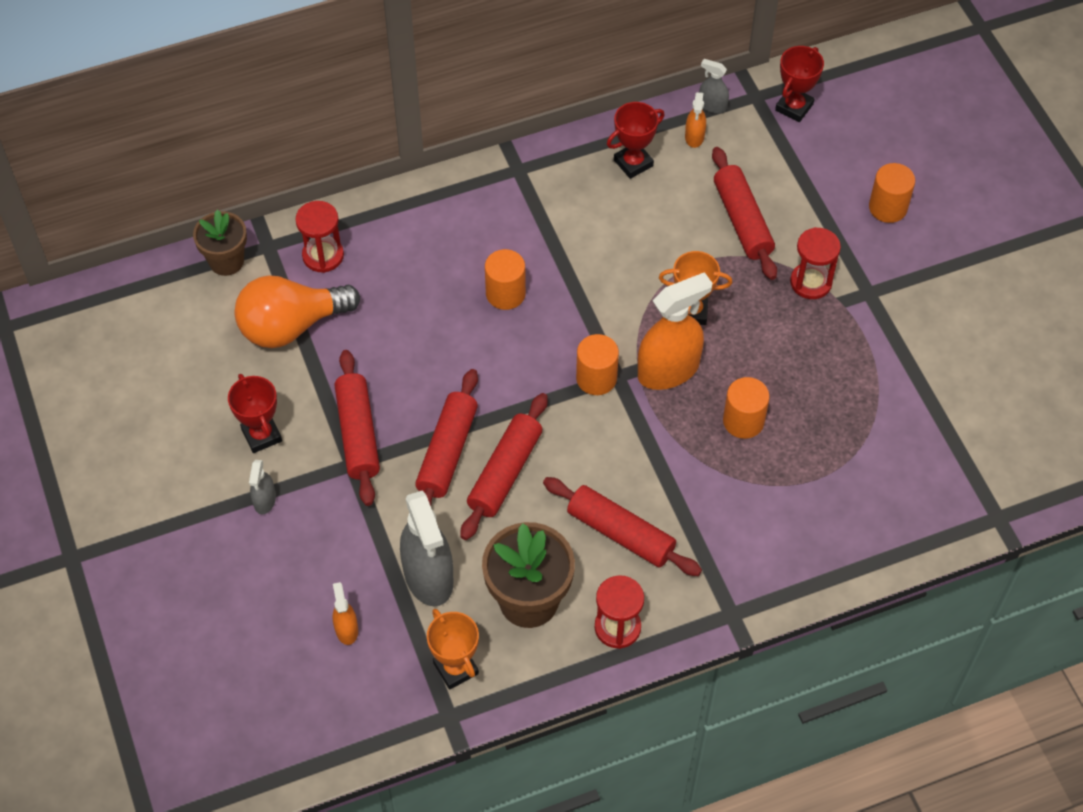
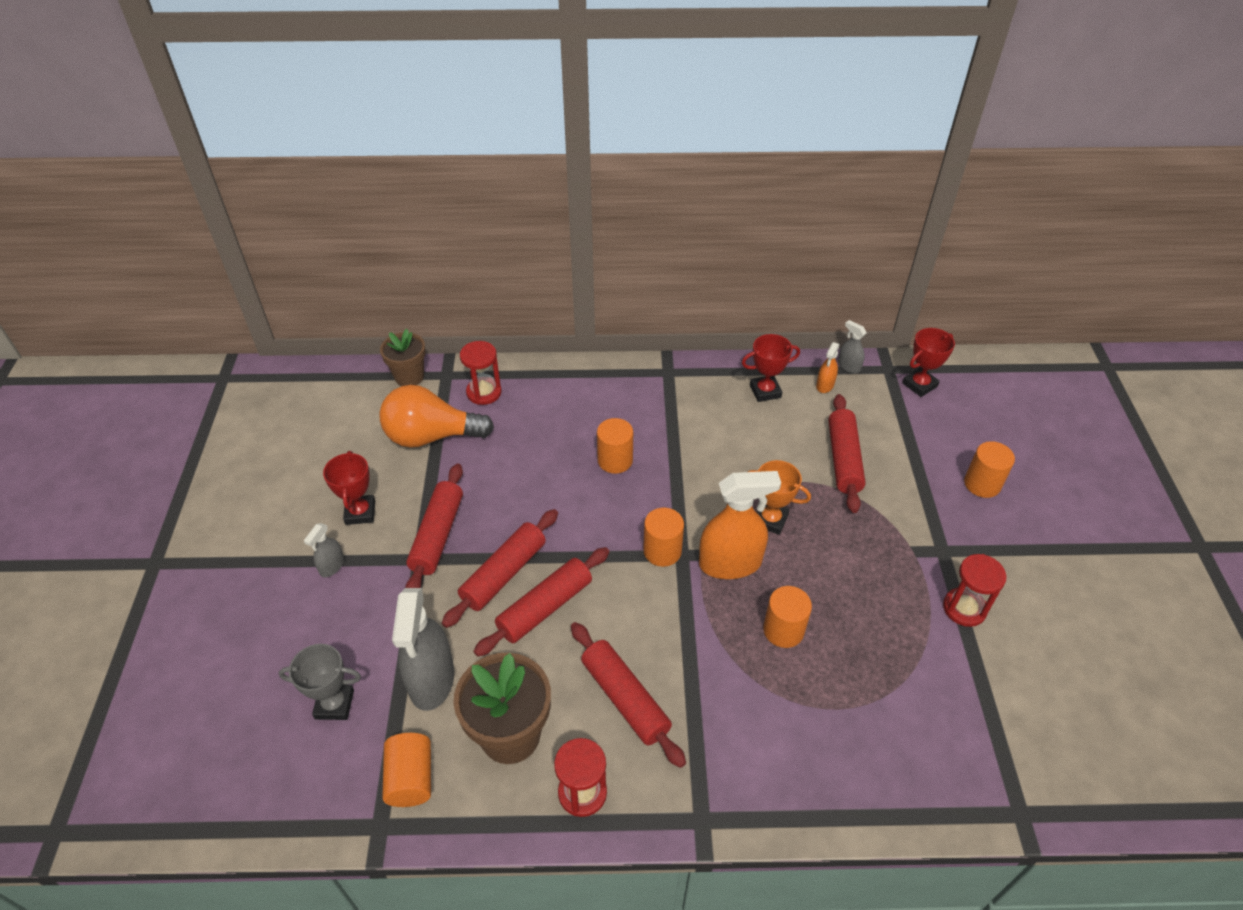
camera: 20 degrees right, 10 degrees down
(346, 629) = (334, 704): orange spray bottle -> grey trophy
(456, 668) = (411, 778): orange trophy -> orange cylinder
(811, 282) = (890, 526): red hourglass -> red hourglass (964, 608)

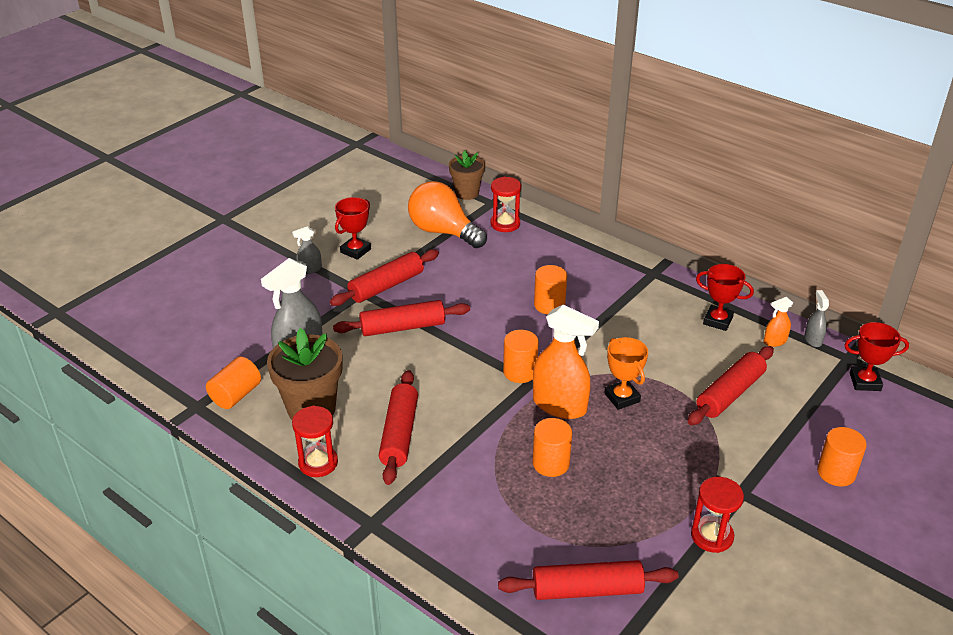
camera: 40 degrees right, 10 degrees down
(334, 704) = (237, 336): grey trophy -> none
(545, 608) = (407, 359): red rolling pin -> red rolling pin (587, 590)

